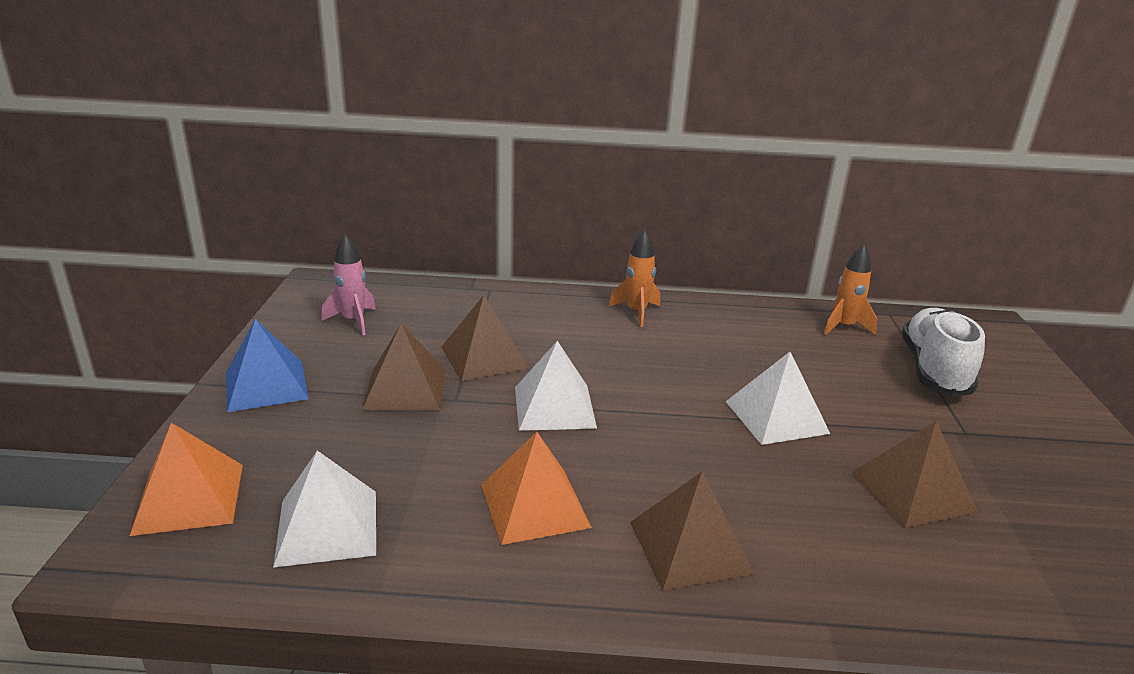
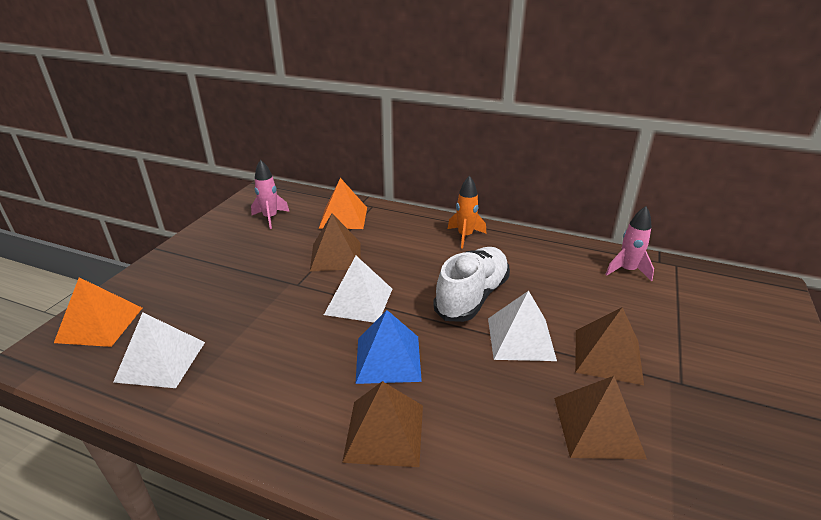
camera: 20 degrees right, 5 degrees up
(266, 385) = (191, 255): blue pyramid -> blue pyramid (388, 359)
(405, 389) = (270, 271): brown pyramid -> brown pyramid (607, 356)
(534, 505) = (297, 374): orange pyramid -> orange pyramid (343, 217)
(844, 327) = (627, 270): orange rocket -> pink rocket
(934, 370) = (686, 321): white shoe -> white shoe (472, 296)

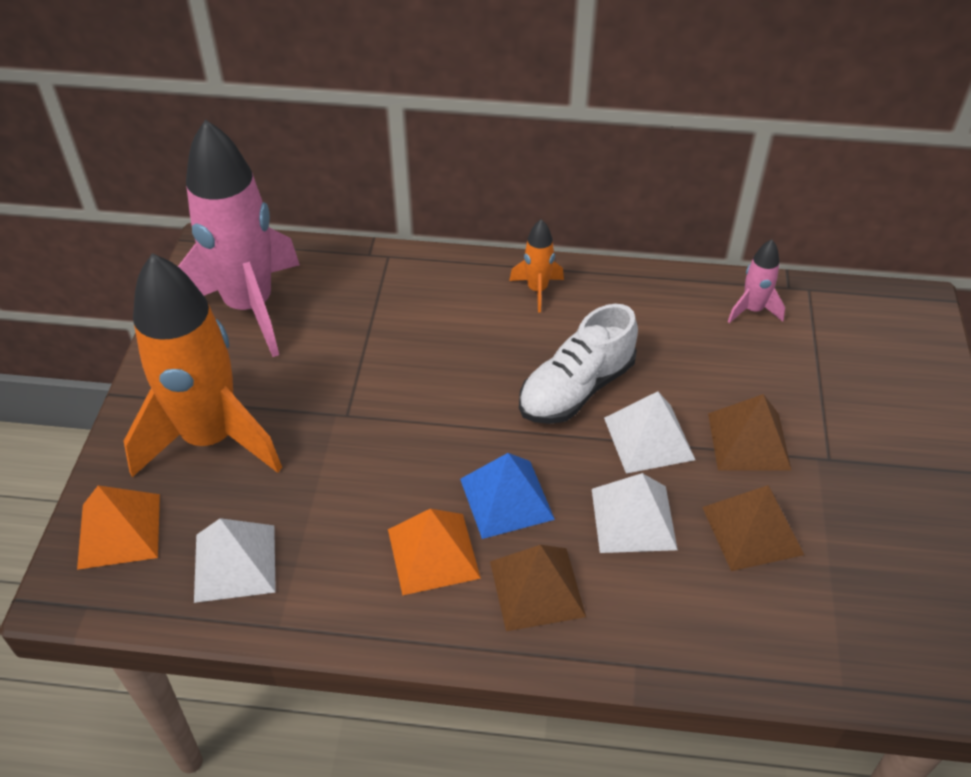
camera: 15 degrees left, 15 degrees up
(199, 282) = (211, 438): none -> orange rocket
(270, 218) = (249, 306): pink rocket -> pink rocket, size x2.38
(335, 256) = (376, 358): brown pyramid -> none
(343, 217) = (356, 286): orange pyramid -> orange pyramid (433, 553)
(359, 301) = (438, 425): white pyramid -> white pyramid (633, 518)
(472, 296) = (576, 389): white shoe -> white shoe turned 150 degrees counterclockwise

